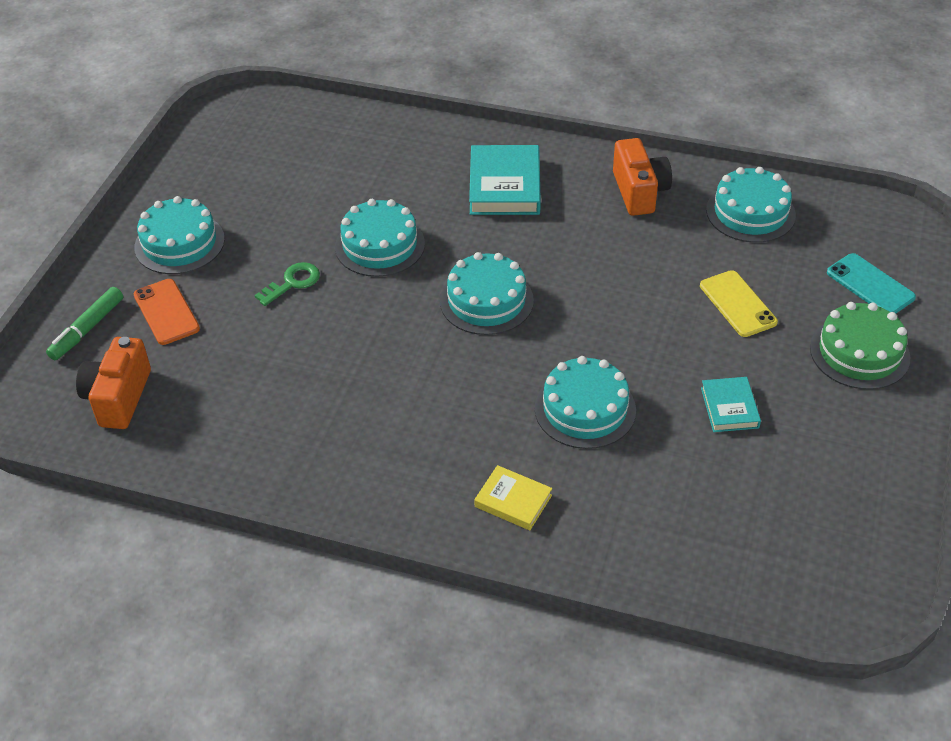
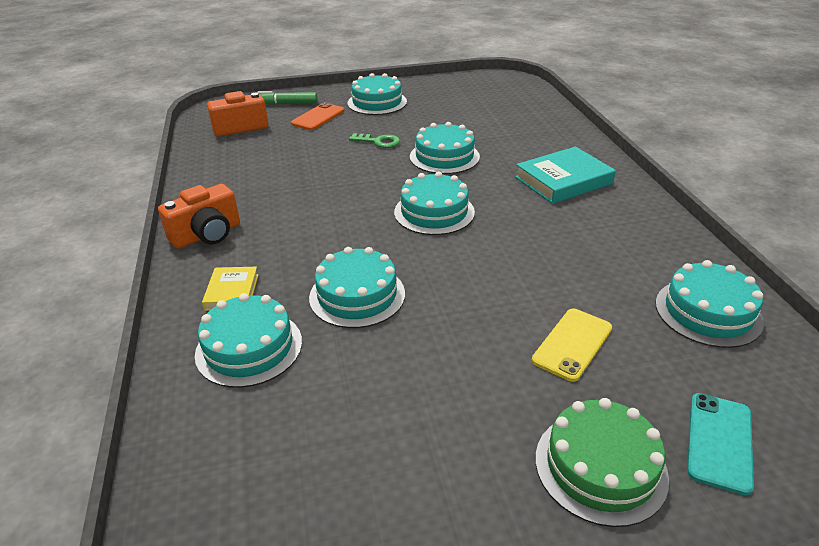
camera: 60 degrees right, 10 degrees down
(611, 509) = (249, 347): none -> turquoise cake
(639, 192) = (643, 240): orange camera -> orange camera (207, 235)
(729, 408) = (427, 384): turquoise book -> none

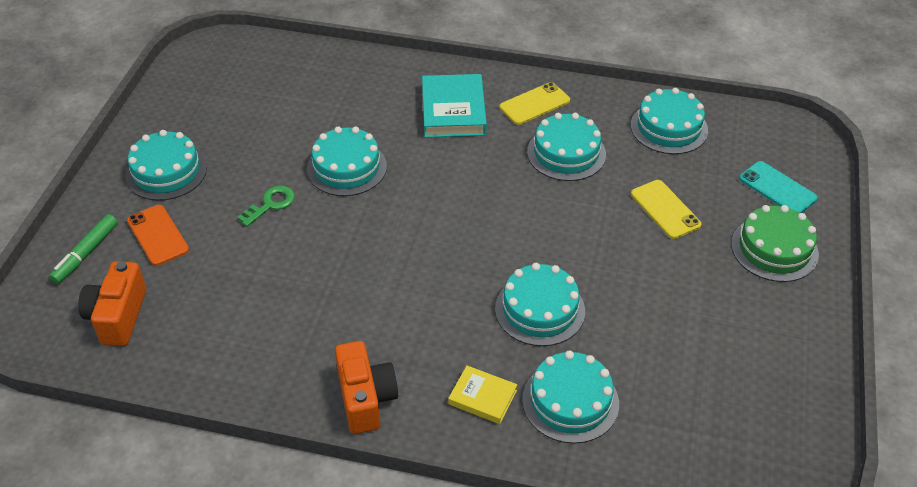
camera: 65 degrees left, 10 degrees up
(434, 212) = (445, 214): turquoise cake -> turquoise cake (566, 153)
(627, 217) = (534, 104): none -> yellow phone

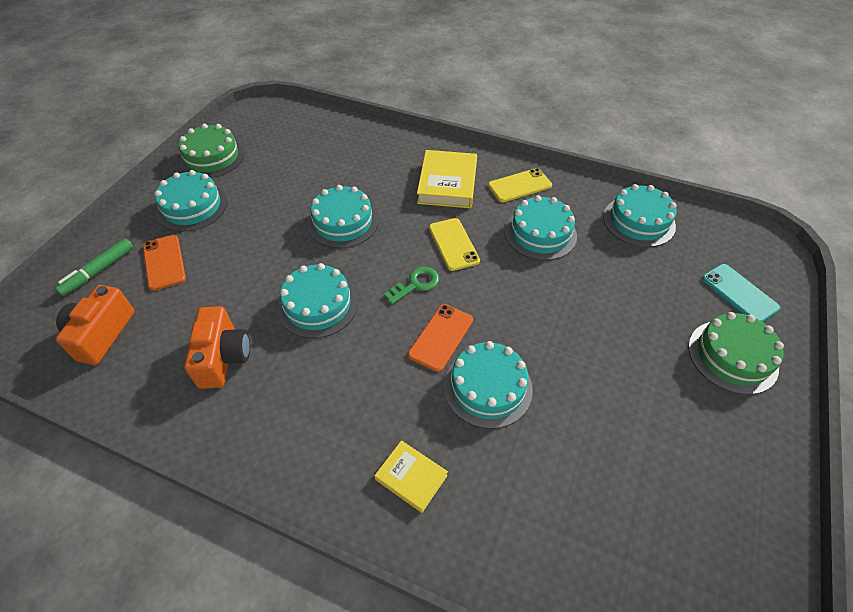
camera: 10 degrees right, 5 degrees up
(168, 112) = (212, 157): none -> green cake
(270, 204) = (268, 247): green key -> green key (416, 284)
(365, 398) = (296, 459): orange camera -> orange camera (223, 357)
(453, 111) = (447, 183): turquoise book -> yellow book
(483, 270) = (441, 337): none -> orange phone
(570, 401) = (500, 498): turquoise cake -> turquoise cake (318, 305)
(665, 209) = (626, 300): yellow phone -> yellow phone (453, 244)

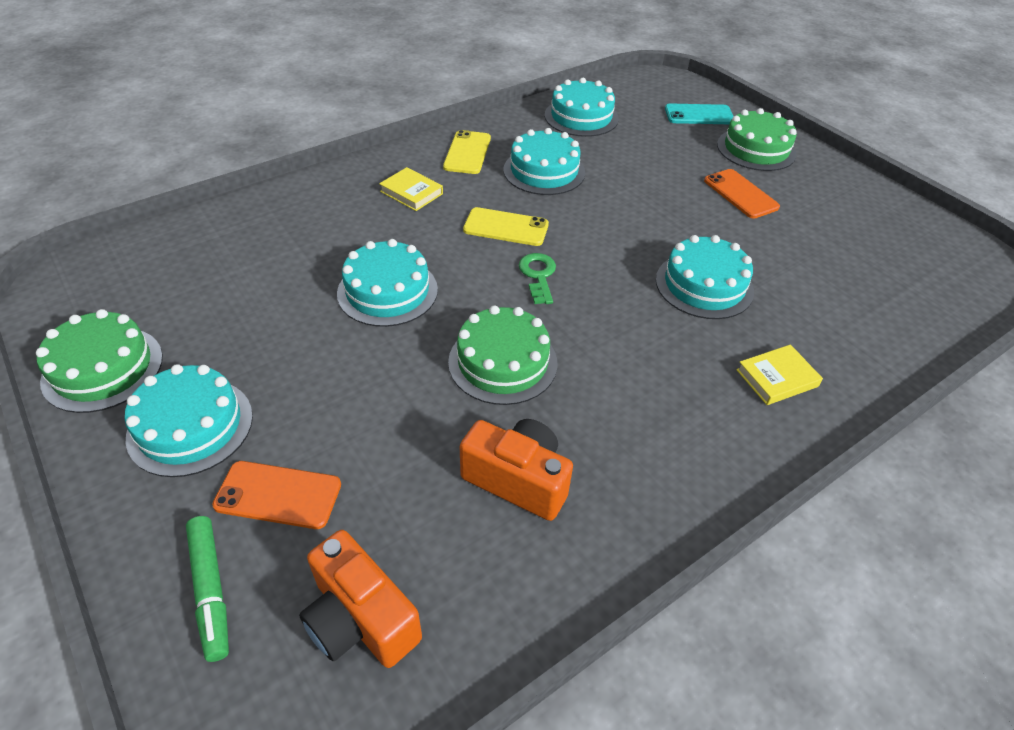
camera: 60 degrees left, 5 degrees down
(318, 305) = (503, 362): turquoise cake -> green cake
(441, 337) = (623, 288): orange phone -> orange phone (740, 194)
(447, 183) = (411, 192): yellow book -> yellow book, size x0.57

